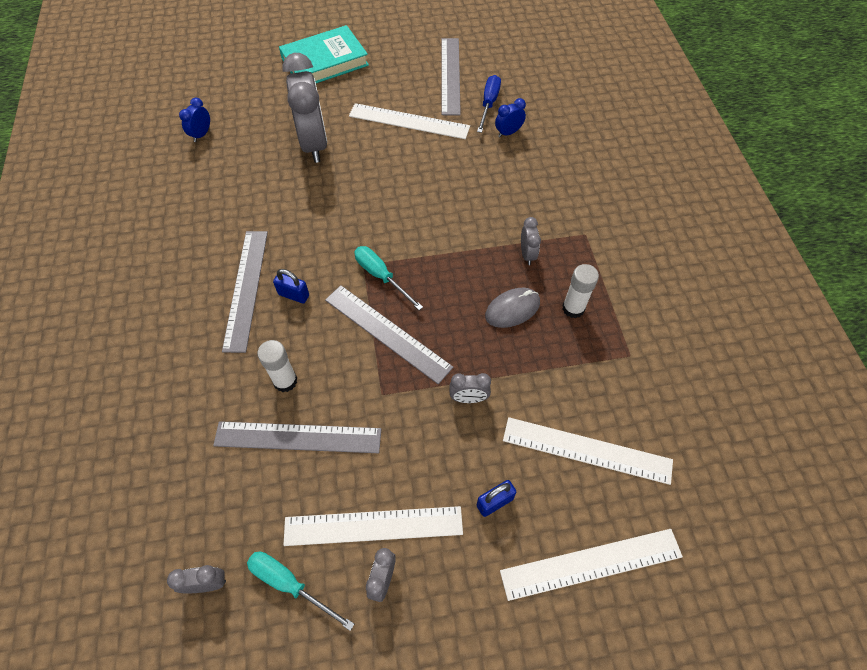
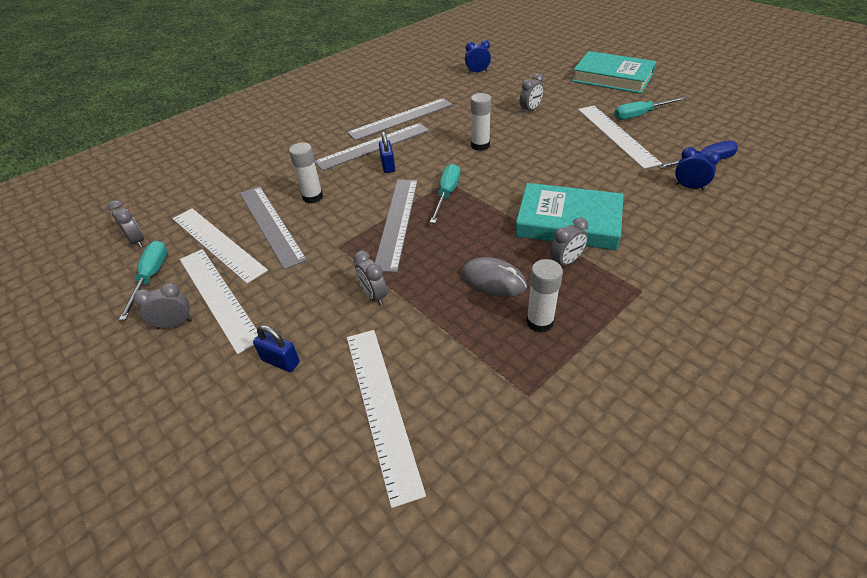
camera: 60 degrees right, 15 degrees down
(314, 144) = (530, 110): grey clock -> grey clock, size x0.44
(332, 211) = (480, 145): none -> white glue stick
(397, 89) = (640, 115): none -> turquoise screwdriver
(450, 75) = (699, 130): grey ruler -> grey ruler (401, 119)
(486, 223) = (568, 222): none -> turquoise book
(591, 563) = (253, 469): white ruler -> white ruler (217, 243)

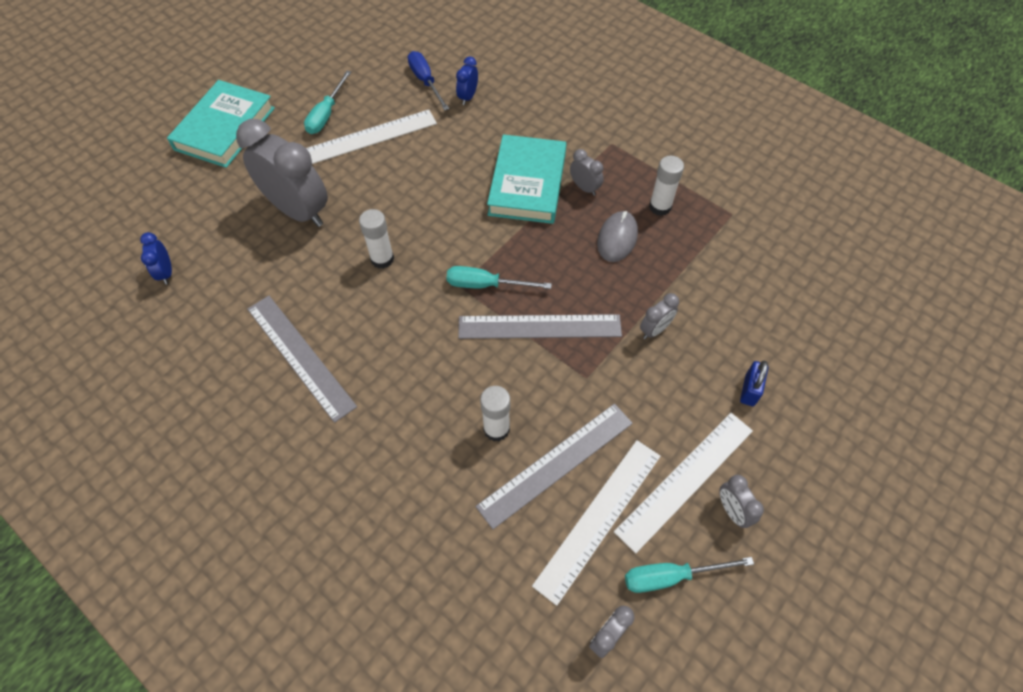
camera: 100 degrees left, 15 degrees up
(373, 146) = (374, 380): grey ruler -> none
(381, 407) = (771, 304): white ruler -> none
(388, 166) = (425, 354): blue padlock -> none
(530, 110) = (298, 211): grey clock -> grey clock, size x2.29
(640, 115) = (326, 114): turquoise screwdriver -> turquoise screwdriver turned 45 degrees clockwise

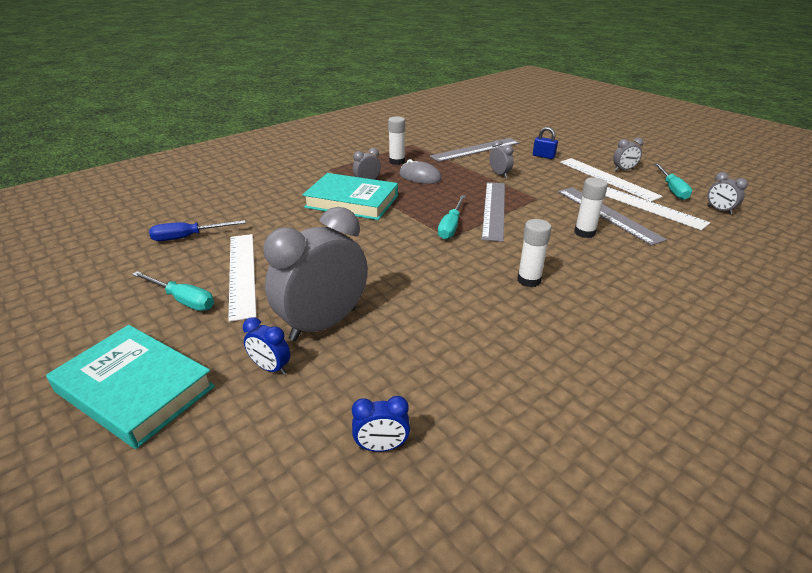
camera: 80 degrees left, 25 degrees down
(300, 356) = (520, 326): grey ruler -> grey ruler (475, 149)
(382, 259) = (409, 273): white glue stick -> white glue stick (529, 280)
(468, 97) = (230, 218): blue clock -> blue clock (270, 368)

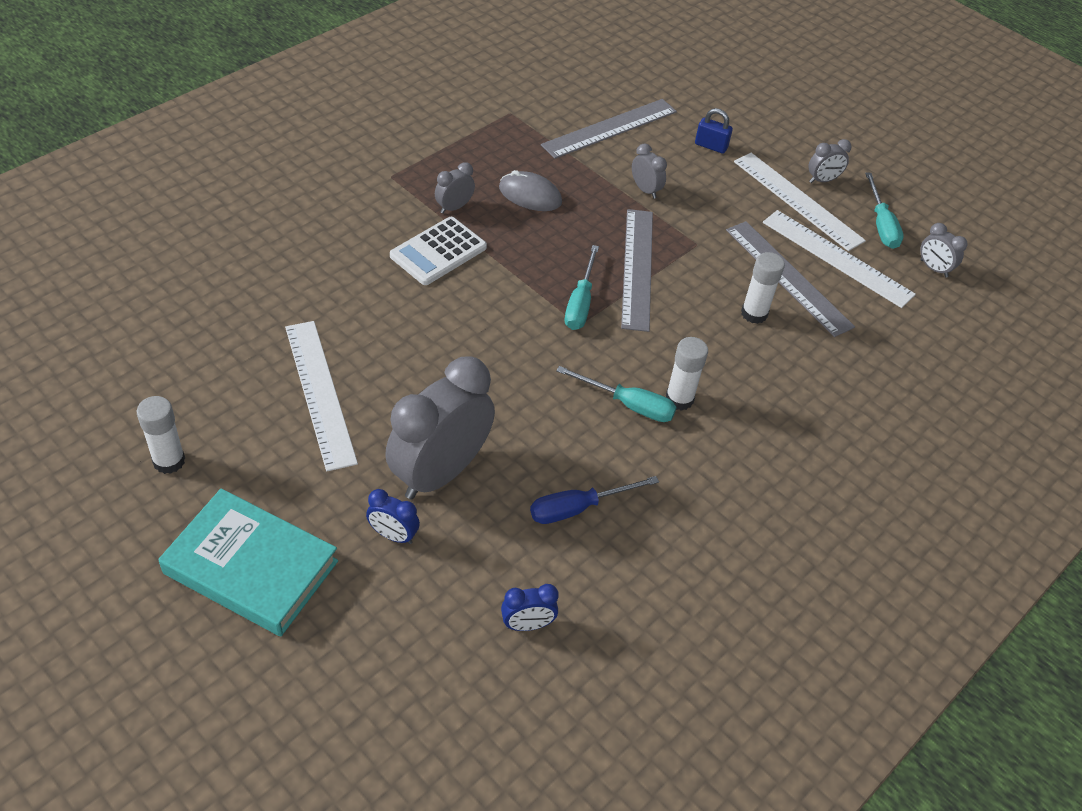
camera: 10 degrees left, 15 degrees up
(182, 300) = (258, 439): turquoise screwdriver -> turquoise screwdriver (628, 405)
(188, 237) = (226, 326): blue screwdriver -> blue screwdriver (578, 508)
(352, 202) = (438, 252): turquoise book -> white calculator
(397, 161) = (492, 158): white glue stick -> white glue stick (169, 461)

